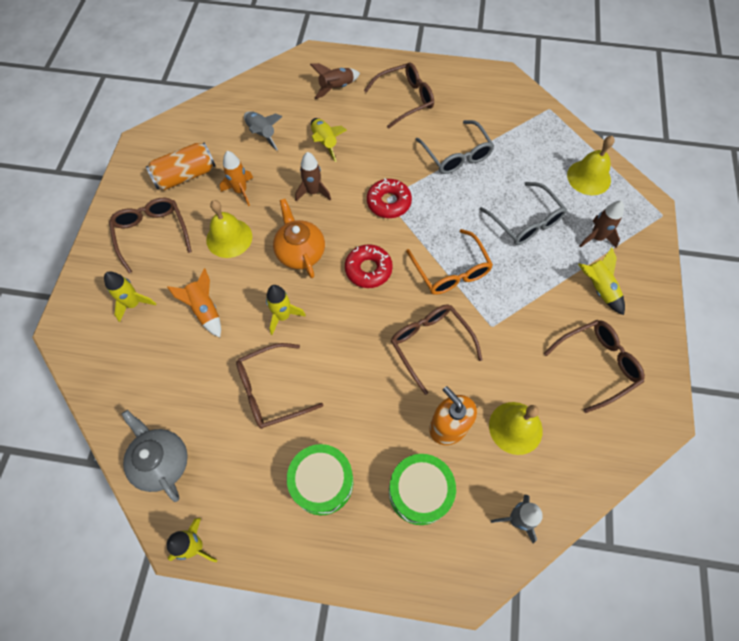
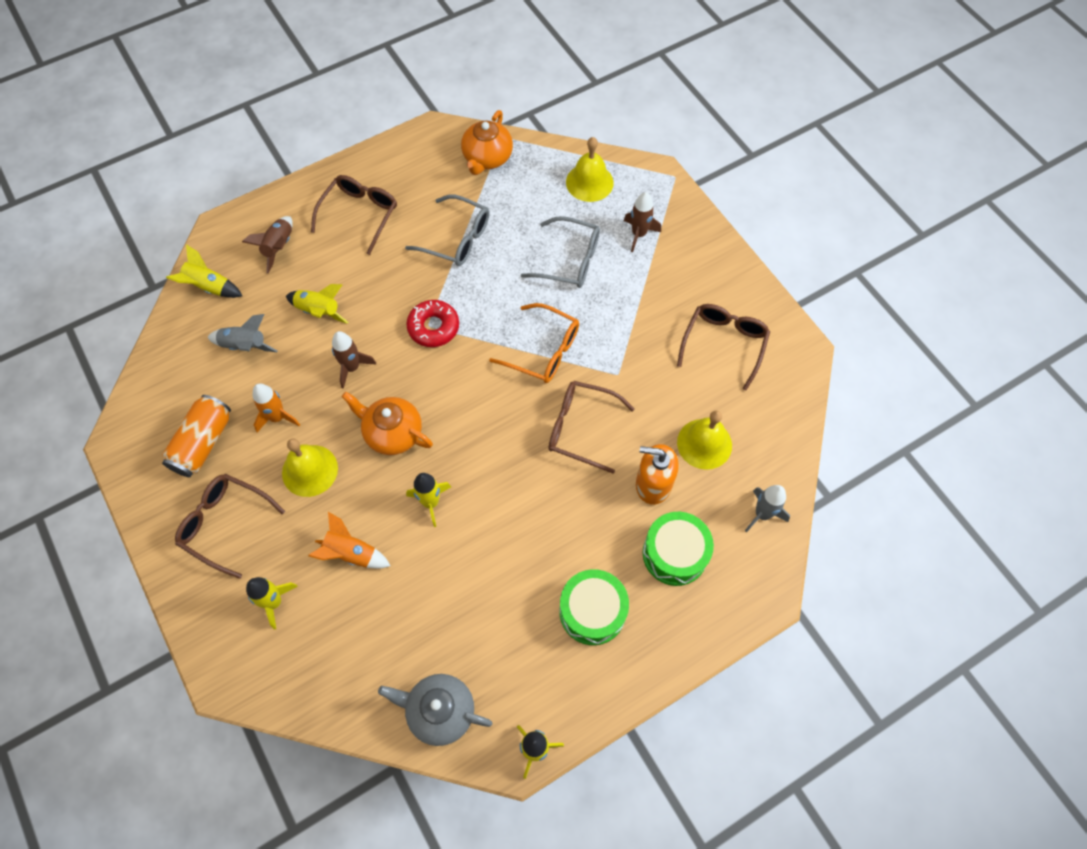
camera: 40 degrees left, 0 degrees up
(271, 391) = (480, 574): brown glasses -> none
(368, 269) = (470, 403): red donut -> none
(525, 115) = (487, 158): none -> orange teapot
(598, 288) = (675, 278): yellow rocket -> yellow rocket (209, 287)

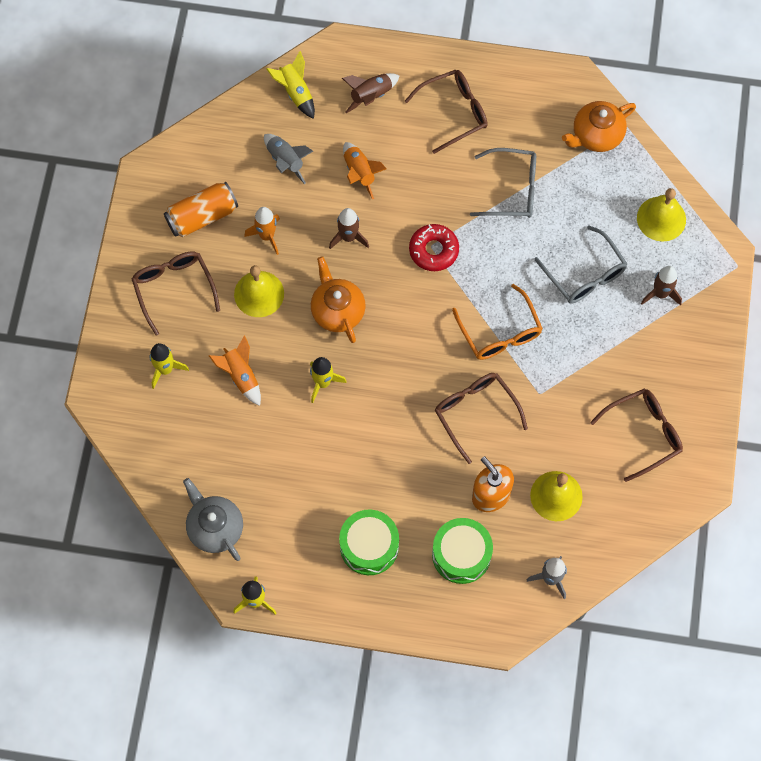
camera: 40 degrees right, 5 degrees up
(319, 311) = (359, 173): yellow rocket -> orange rocket
(457, 239) = (512, 189): grey glasses -> grey glasses turned 60 degrees counterclockwise

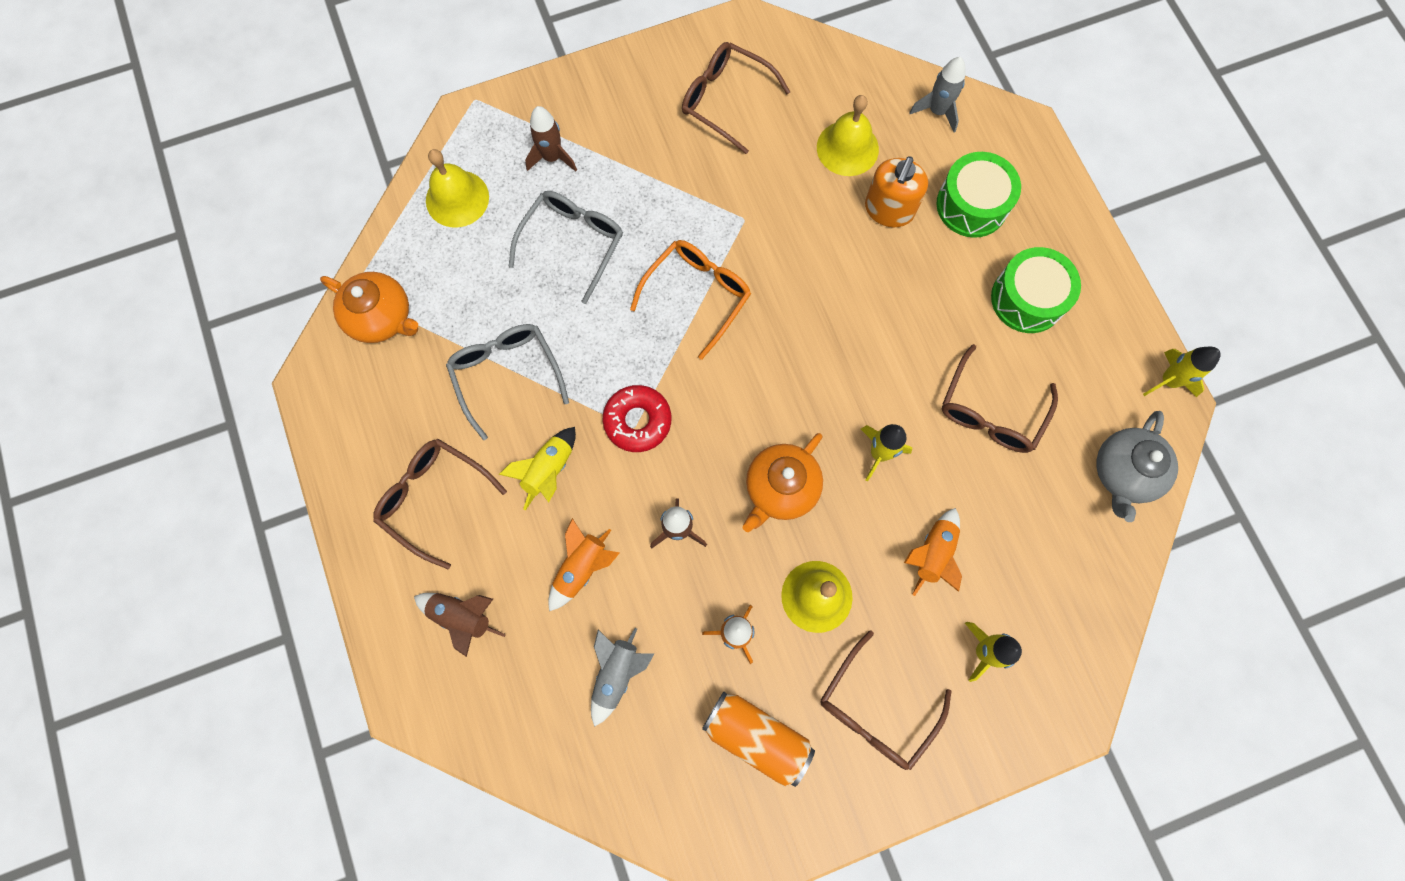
camera: 120 degrees left, 5 degrees up
(295, 92) = (508, 722): yellow rocket -> yellow rocket (548, 471)
(475, 413) = (808, 271): brown glasses -> brown glasses (990, 411)

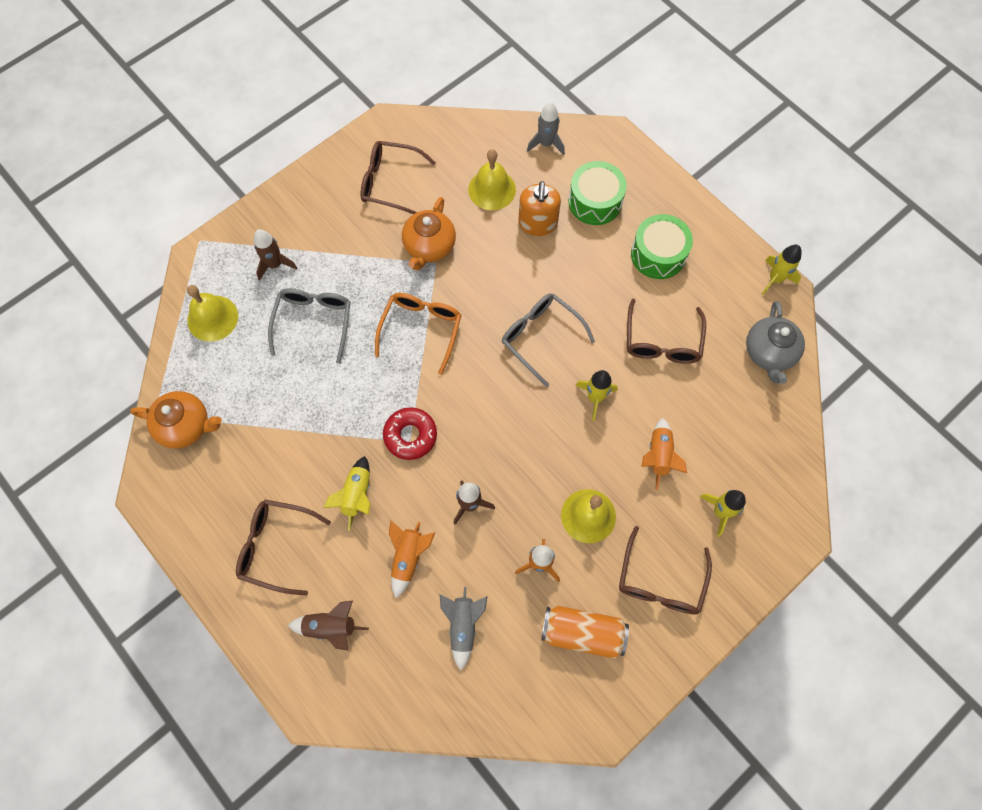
camera: 20 degrees left, 5 degrees down
(506, 374) = (298, 435): grey glasses -> grey glasses (540, 337)
(780, 488) = (533, 448): orange teapot -> orange teapot (429, 246)

